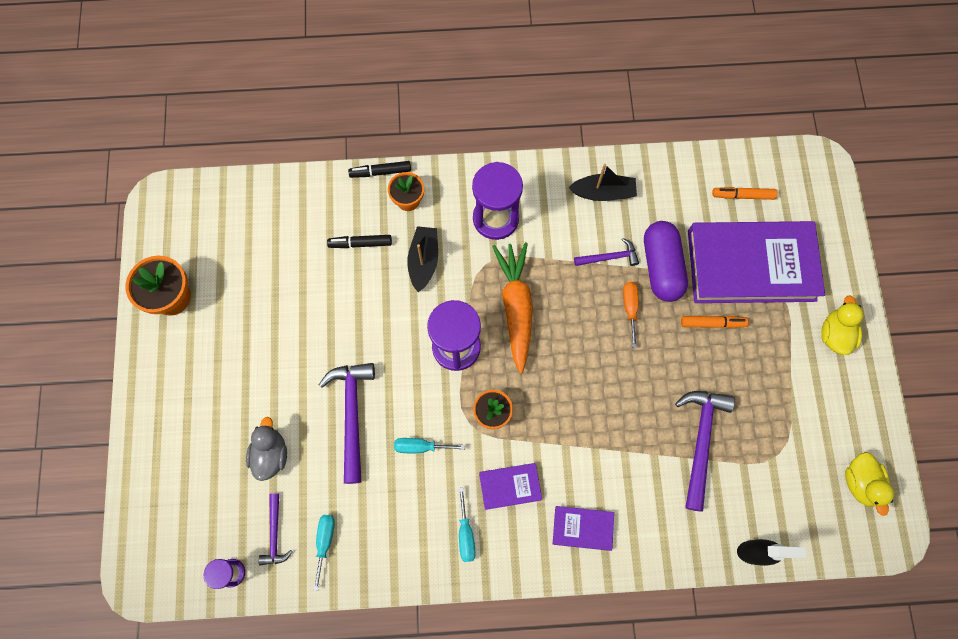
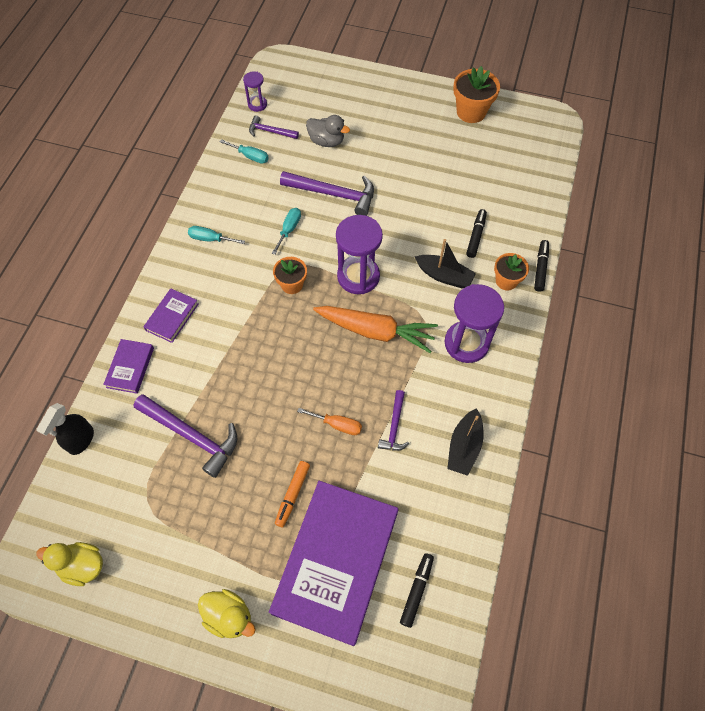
camera: 110 degrees right, 10 degrees down
(510, 486) = (229, 278): purple book -> purple book (130, 367)
(661, 267) = (367, 470): purple capsule -> none
(742, 195) = (417, 590): orange marker -> black marker

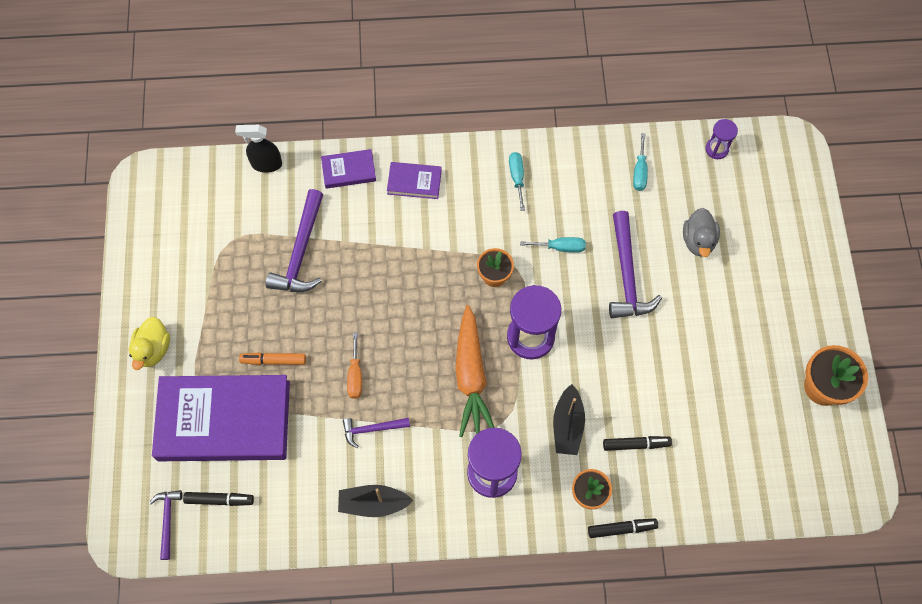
camera: 70 degrees right, 5 degrees up
(82, 565) = (161, 217): yellow duck -> none
(270, 131) = (684, 177): purple hammer -> purple hammer (167, 520)

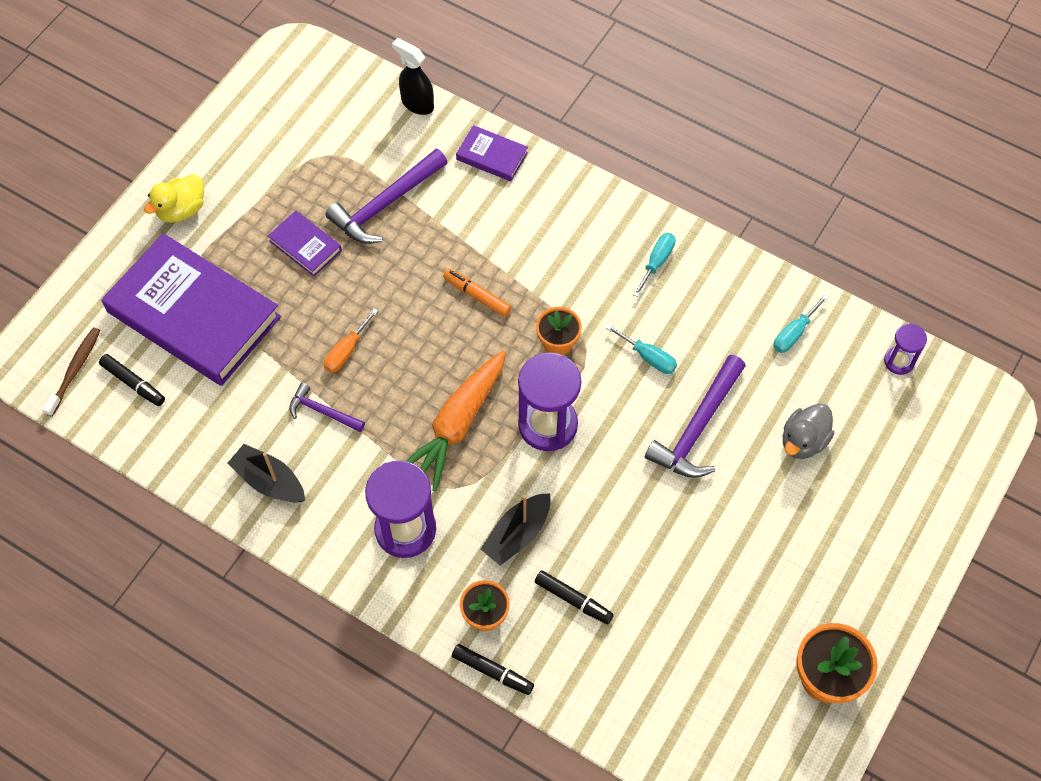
camera: 35 degrees right, 5 degrees down
(167, 520) = (74, 371): purple hammer -> brown toothbrush
(273, 360) = (281, 288): orange marker -> orange marker (477, 295)
(414, 182) = (548, 205): purple book -> purple book (305, 246)

